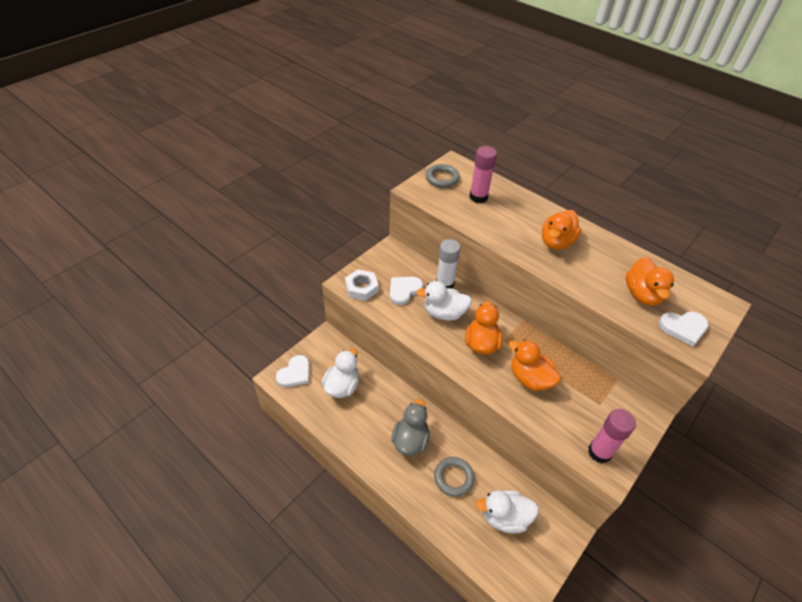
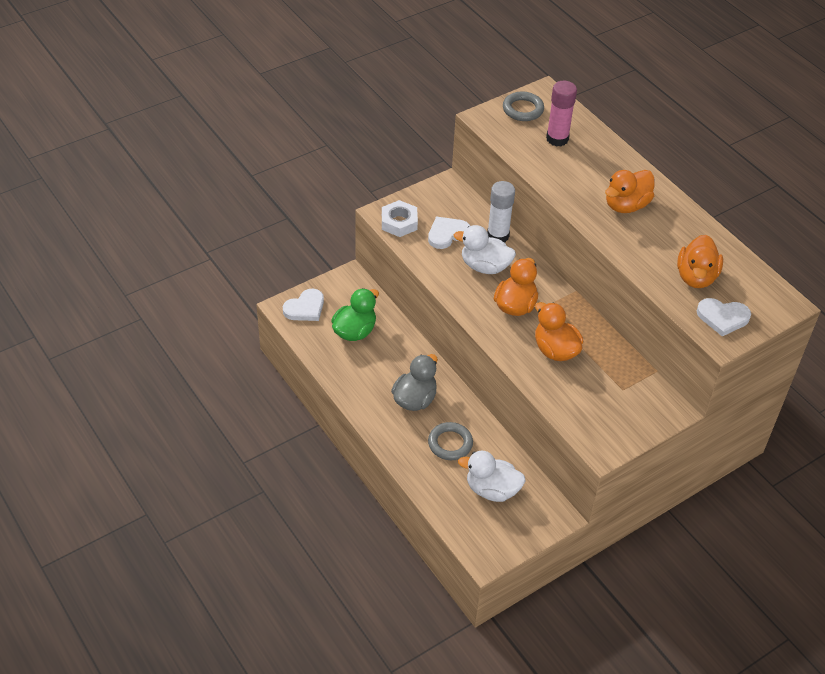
camera: 15 degrees right, 0 degrees up
(342, 386) = (355, 331): white duck -> green duck
(599, 452) = (599, 431): pink glue stick -> none

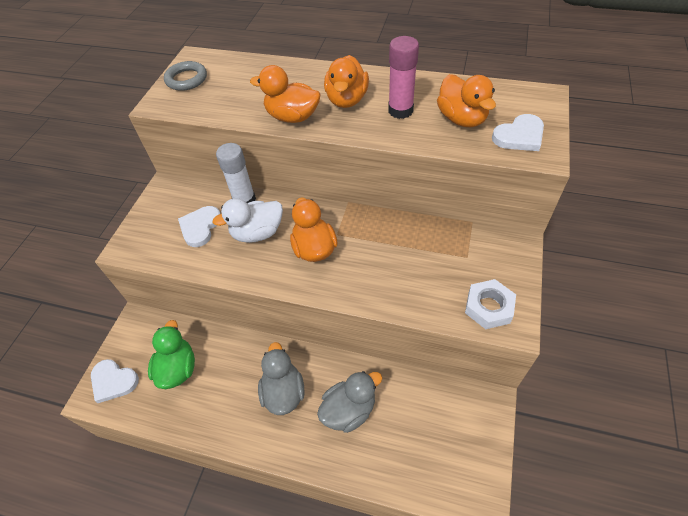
camera: 35 degrees left, 5 degrees up
(305, 308) = (113, 381): white heart -> white heart turned 105 degrees clockwise
(399, 222) = (147, 246): white nut -> white nut (489, 307)
(450, 443) = (349, 410): grey ring -> grey duck
(492, 490) = (421, 425): white duck -> none
(555, 350) = (383, 263): orange duck -> orange duck (292, 117)
(557, 139) = (238, 84): pink glue stick -> pink glue stick (400, 110)

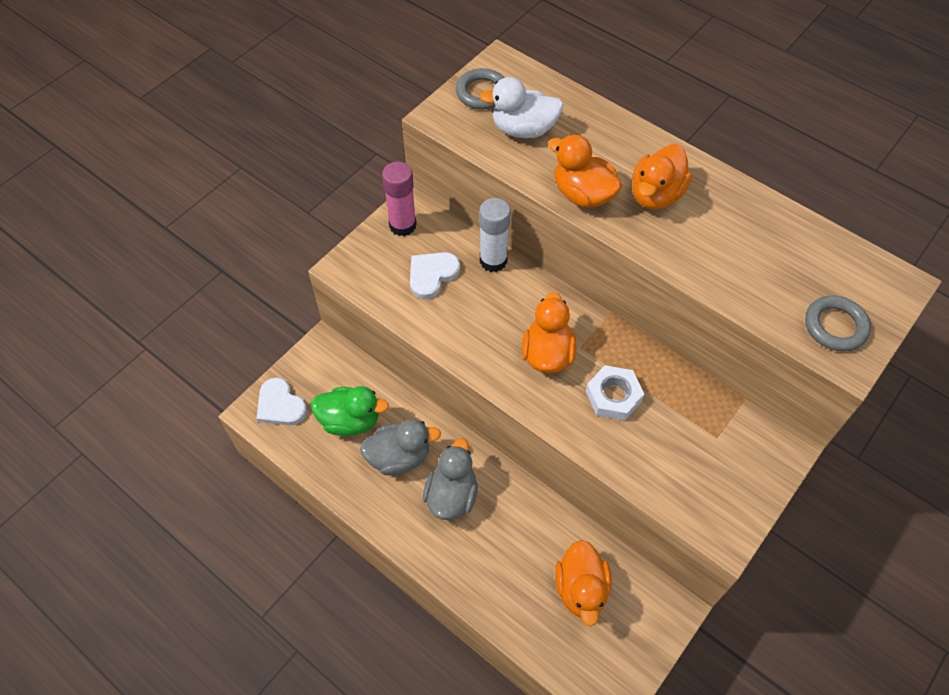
camera: 20 degrees right, 5 degrees up
(178, 368) = (350, 420): green duck -> green duck turned 75 degrees clockwise
(257, 233) = (492, 308): white duck -> white duck (523, 129)
(349, 410) = (513, 546): grey duck -> grey duck (399, 457)
(400, 110) = (712, 235): pink glue stick -> pink glue stick (402, 225)
(462, 119) = (779, 276): orange duck -> orange duck (581, 589)
(489, 307) = (710, 505): white nut -> white nut (613, 396)
(519, 136) = (835, 326): white heart -> grey ring

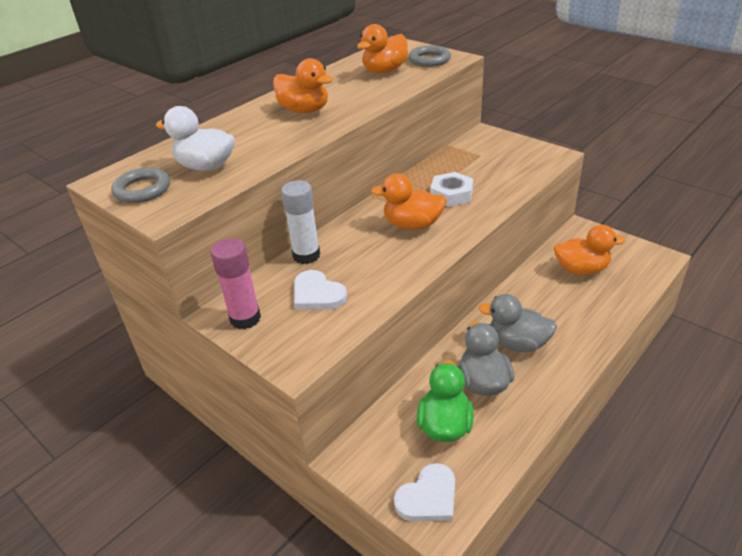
camera: 85 degrees left, 20 degrees down
(523, 129) = (206, 166): white duck -> white duck turned 105 degrees clockwise
(582, 194) = (296, 138): orange duck -> orange duck (384, 71)

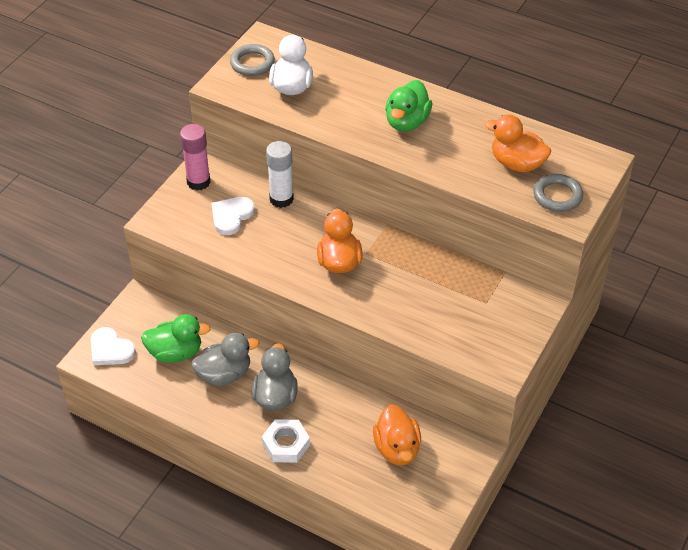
camera: 75 degrees right, 10 degrees up
(304, 110) = (407, 122): orange duck -> green duck
(451, 194) = (398, 285): white nut -> white nut (286, 444)

